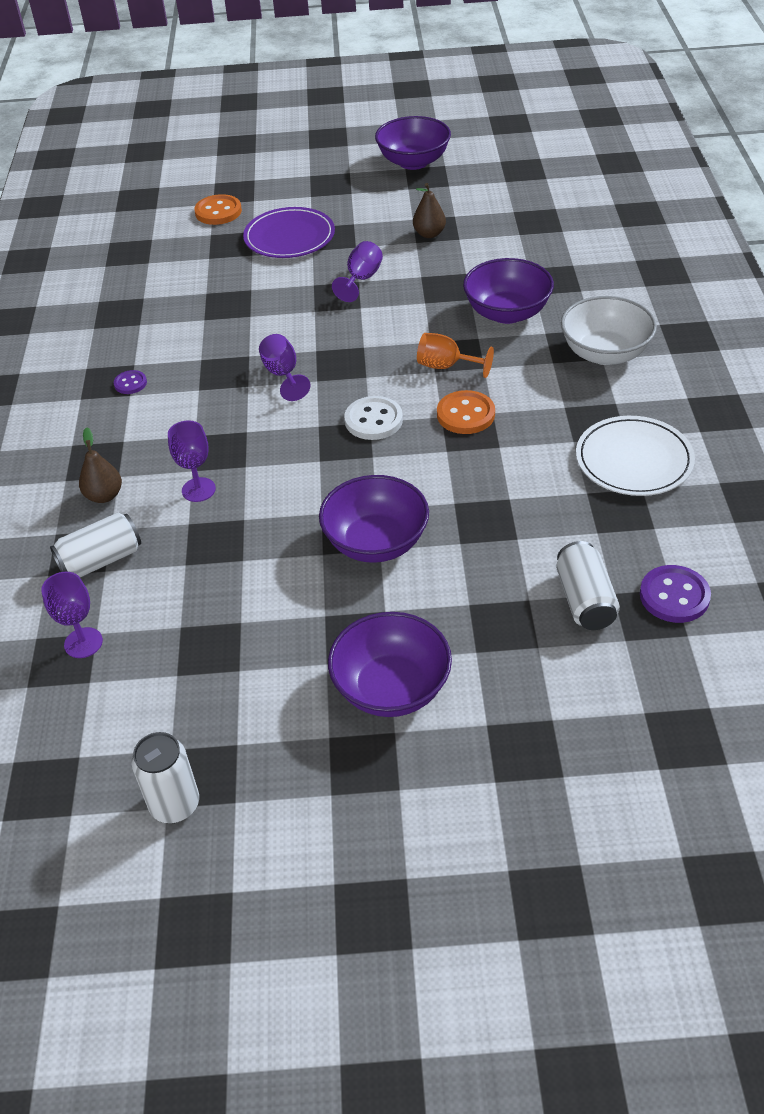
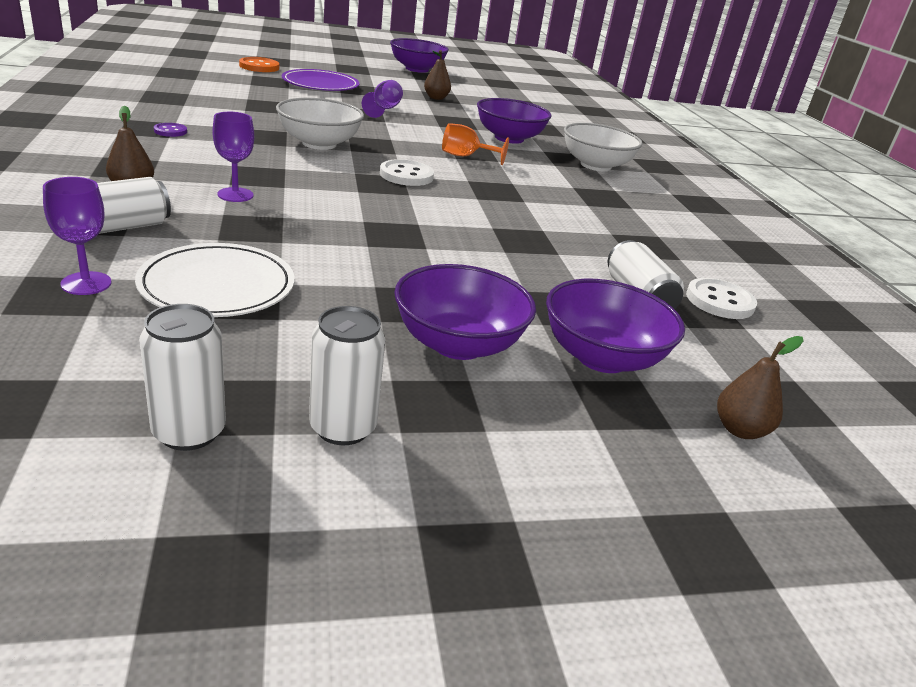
camera: 15 degrees left, 15 degrees down
(283, 375) = (319, 144): purple goblet -> white bowl
(286, 793) = (343, 428): none -> white can
(376, 542) = (421, 243): purple bowl -> purple bowl (602, 357)
(465, 414) = (489, 181): orange button -> none
(626, 775) = (740, 430): none -> brown pear
(634, 460) = (644, 220): white plate -> white plate (217, 285)
(674, 596) = (719, 301): purple button -> white button

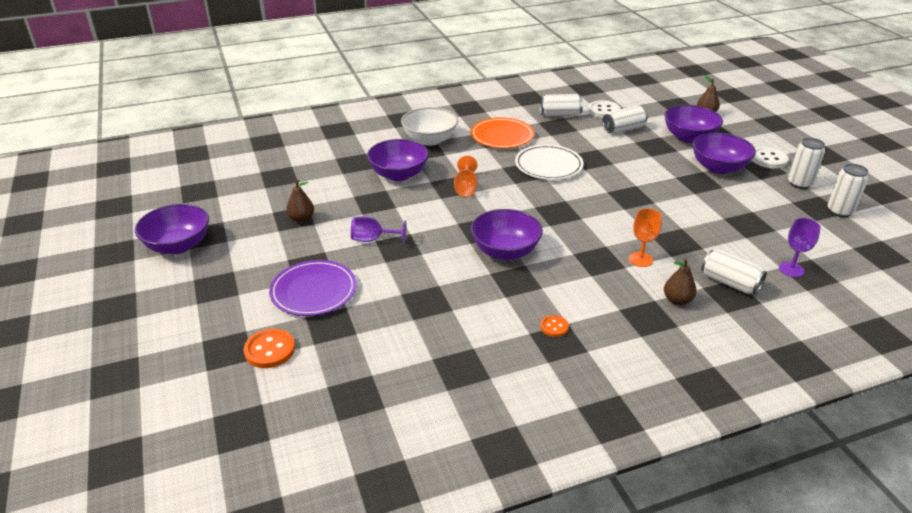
camera: 95 degrees left, 5 degrees up
(170, 131) = (554, 327): purple button -> orange button
(217, 285) = (747, 234): white plate -> white plate (548, 165)
(235, 195) = (640, 259): purple goblet -> orange goblet
(319, 144) = (505, 251): white bowl -> purple bowl
(406, 175) = (532, 205): white button -> white button (768, 159)
(607, 202) = (502, 136): none -> orange plate
(691, 258) = (560, 115): none -> white can

